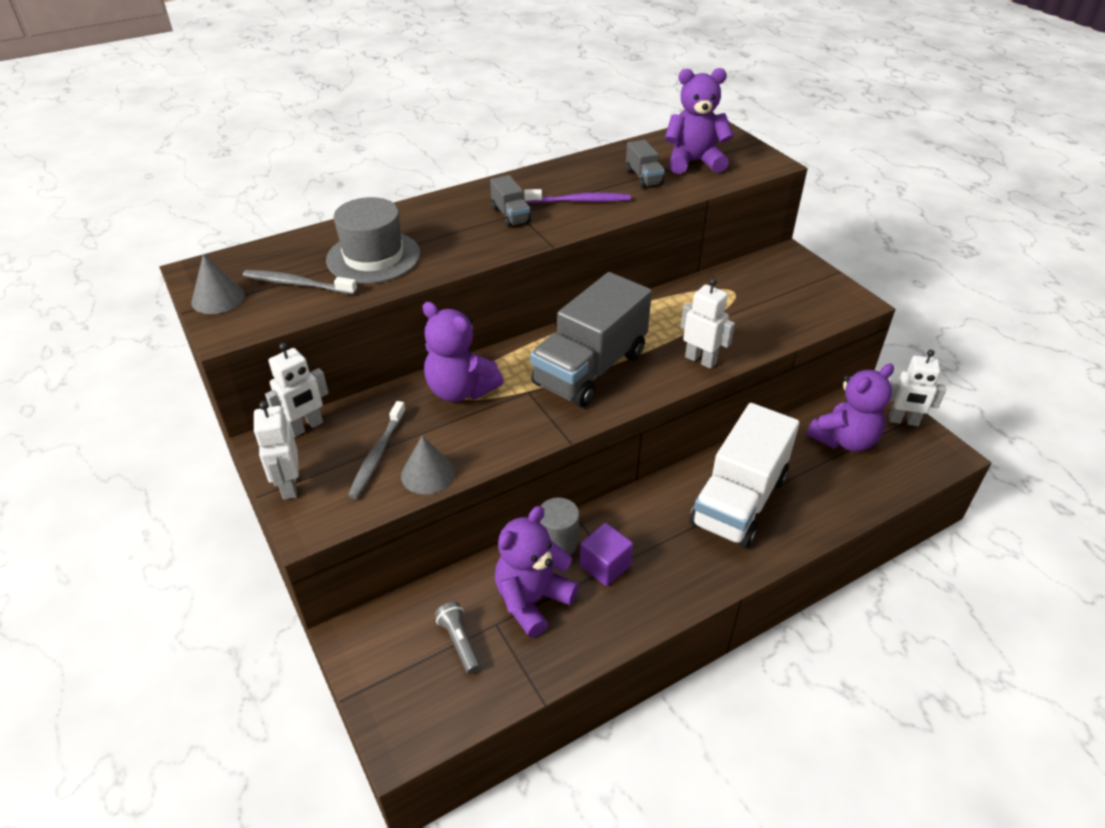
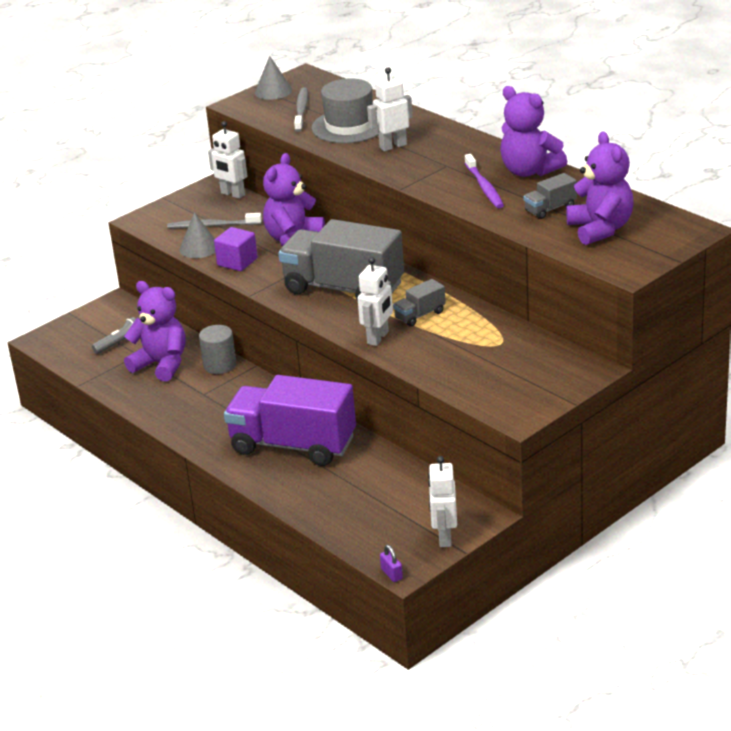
camera: 80 degrees right, 10 degrees down
(289, 486) = (174, 204): white robot -> white robot (393, 146)
(510, 215) = (442, 163): grey truck -> grey truck (420, 315)
(605, 566) = (202, 390): purple cube -> purple cube (237, 262)
(738, 501) = (293, 445): white truck -> purple truck
(844, 440) = (398, 500): purple teddy bear -> purple teddy bear (529, 171)
(958, 462) = (391, 574): none -> purple padlock

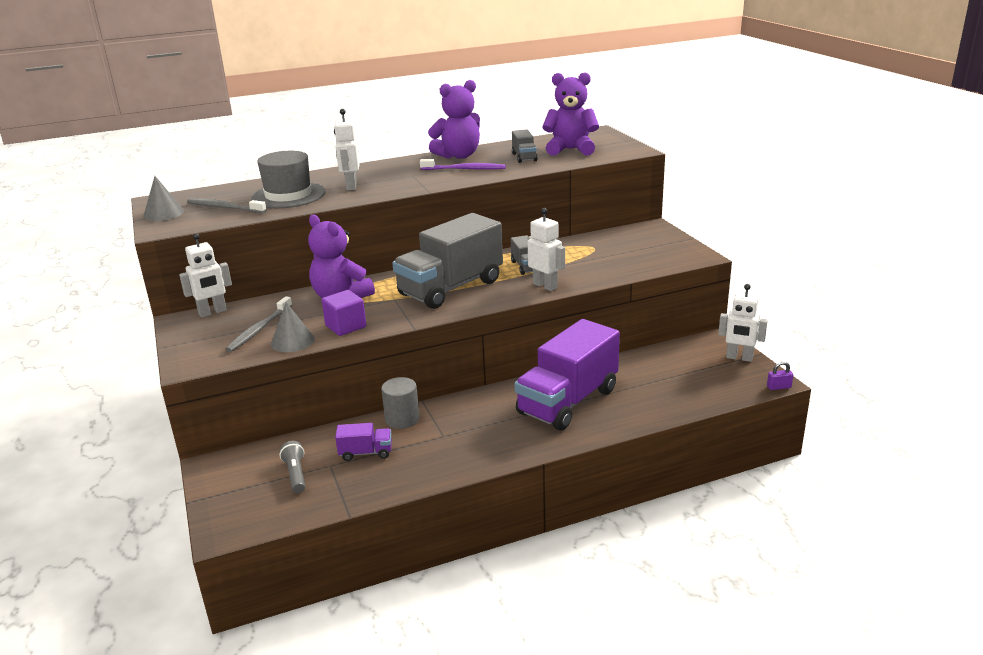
camera: 70 degrees left, 5 degrees down
(161, 364) = (366, 453): purple teddy bear -> purple truck

